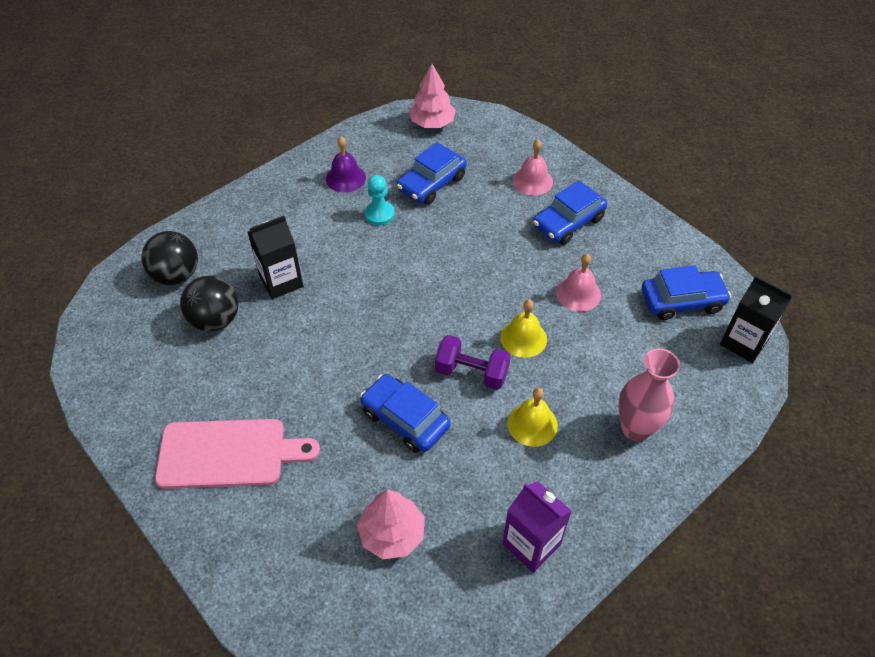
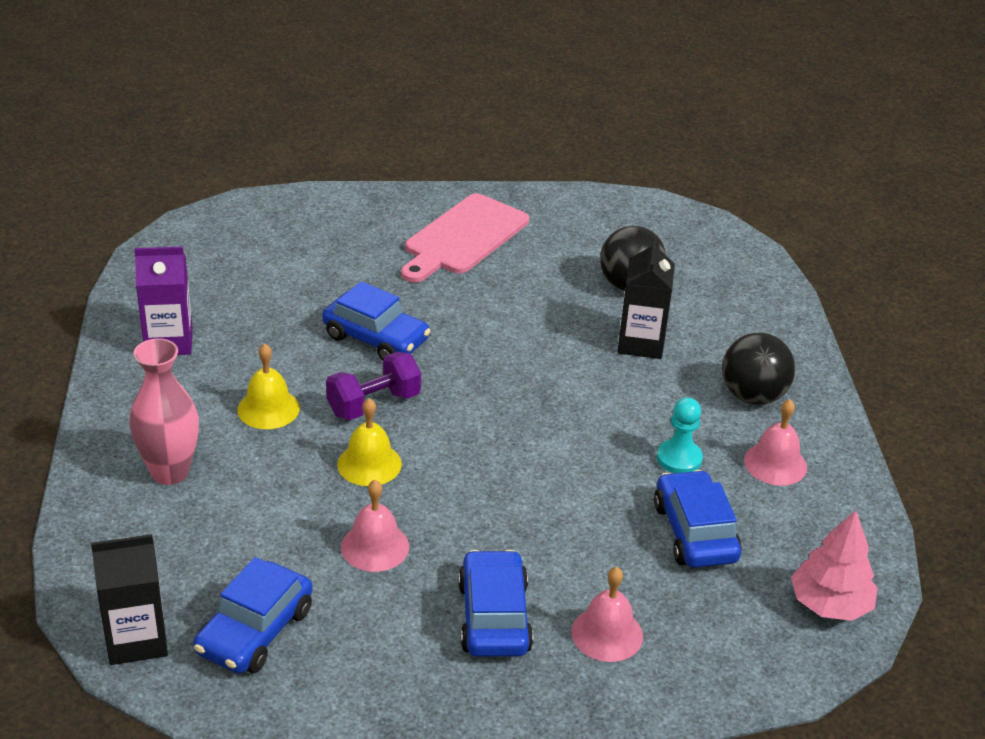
camera: 125 degrees right, 15 degrees down
(176, 275) = (720, 286): black ball -> black ball (752, 396)
(345, 178) = (775, 463): purple bell -> pink bell
(392, 533) = (281, 280): pink tree -> none
(405, 419) = (376, 338): blue car -> blue car turned 45 degrees clockwise

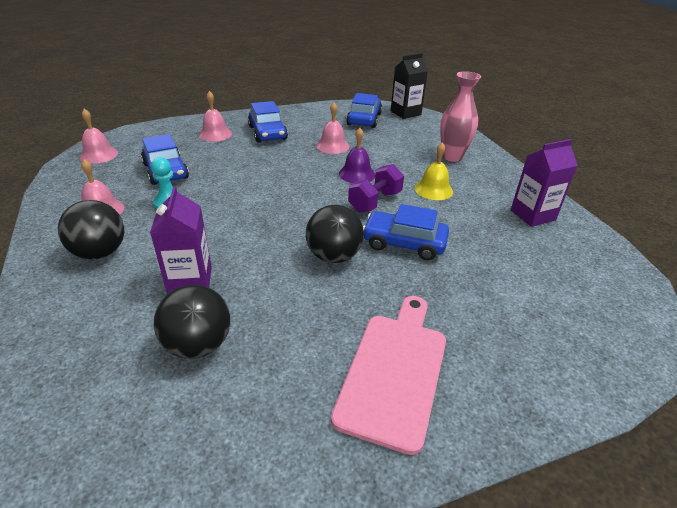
camera: 165 degrees right, 0 degrees up
(369, 464) = (357, 174): yellow bell -> purple bell
(471, 339) = (334, 256): none -> black ball
(641, 343) = (190, 280): black carton -> purple carton
(830, 604) = (99, 155): pink tree -> pink bell

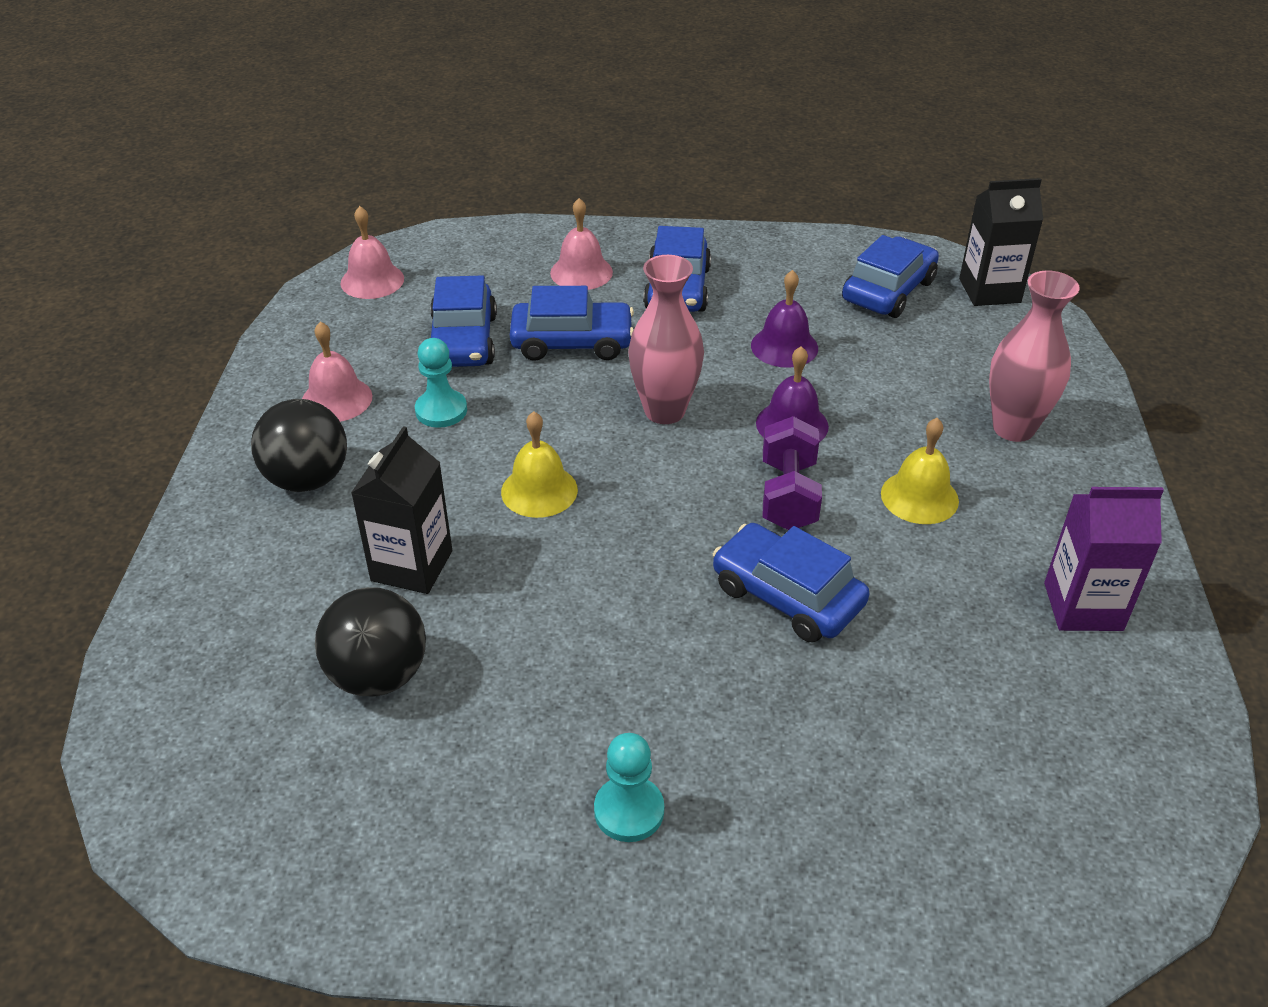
camera: 25 degrees right, 5 degrees up
(190, 280) = (412, 566): purple carton -> black carton
(227, 162) = (572, 342): none -> blue car
(246, 227) = (539, 490): none -> yellow bell
(292, 180) = (664, 411): none -> pink vase
(332, 146) = (784, 346): pink bell -> purple bell
(334, 256) = (651, 586): black ball -> none
(375, 202) = (788, 495): purple dumbbell -> purple dumbbell turned 60 degrees counterclockwise
(394, 371) = (629, 811): pink cutting board -> turquoise pawn

